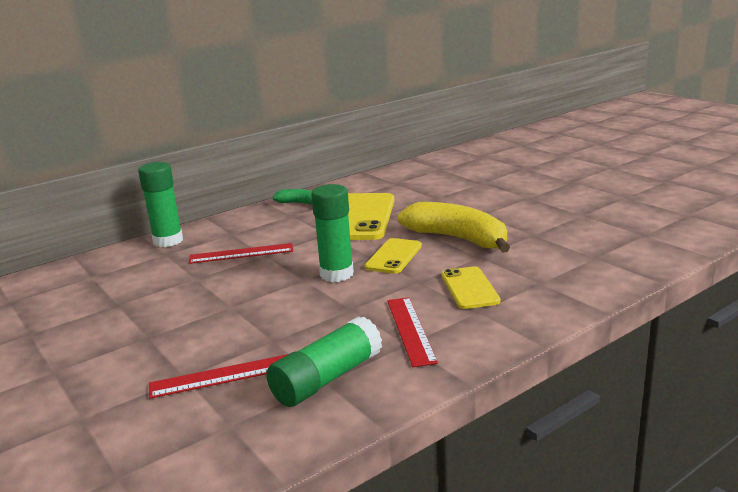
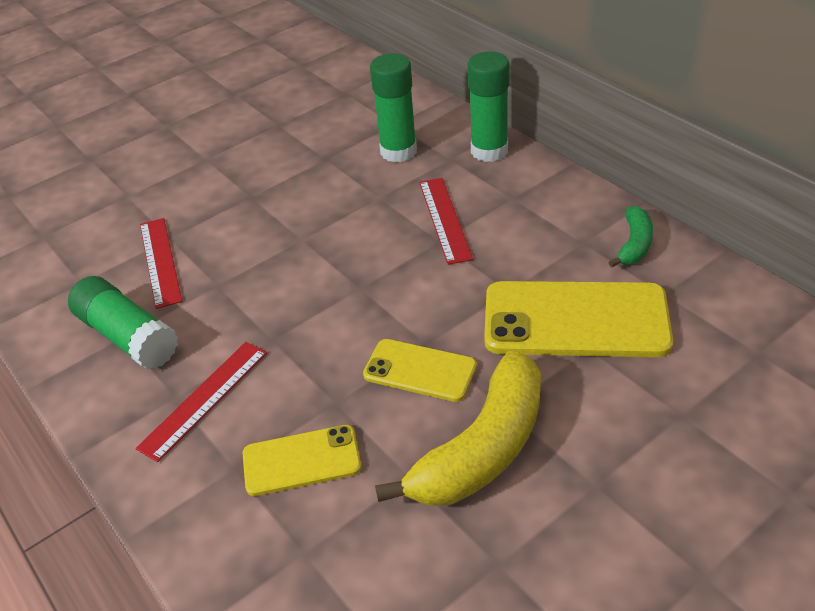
camera: 90 degrees right, 20 degrees up
(336, 274) = (369, 316): green glue stick -> green glue stick (398, 151)
(410, 330) = (204, 399): red ruler -> red ruler turned 45 degrees counterclockwise

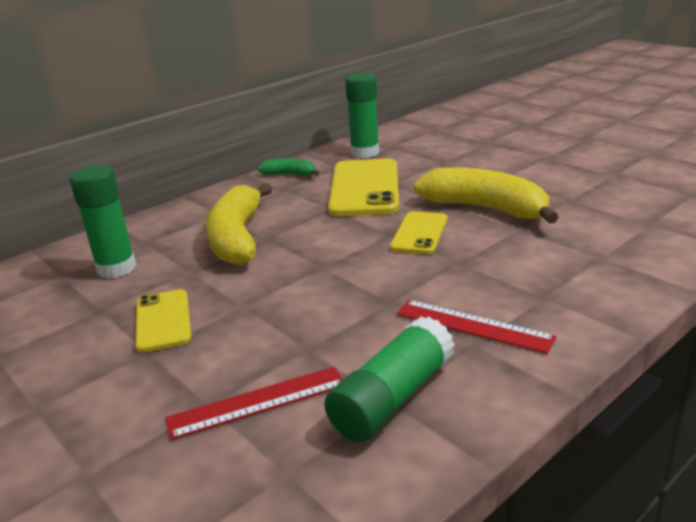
camera: 95 degrees left, 15 degrees down
(301, 460) = (523, 268): yellow phone -> yellow phone (163, 320)
(444, 219) = (237, 238): red ruler -> yellow banana
(489, 151) = (145, 226): green glue stick -> green glue stick (365, 152)

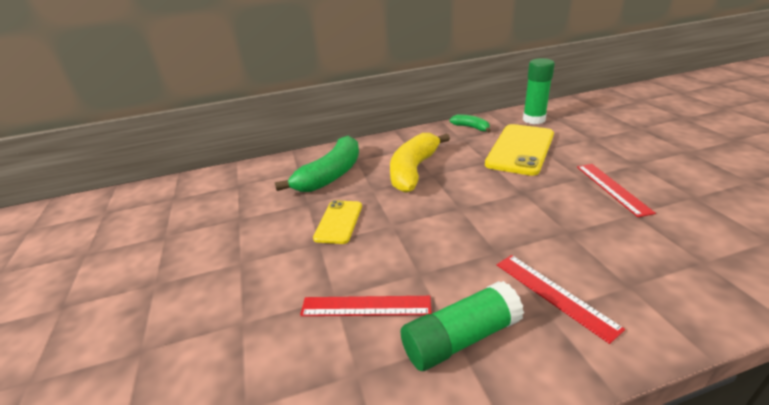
camera: 25 degrees right, 5 degrees up
(116, 268) = (331, 175): green glue stick -> green banana
(419, 233) = (546, 198): yellow phone -> none
(486, 208) = (612, 188): yellow banana -> red ruler

